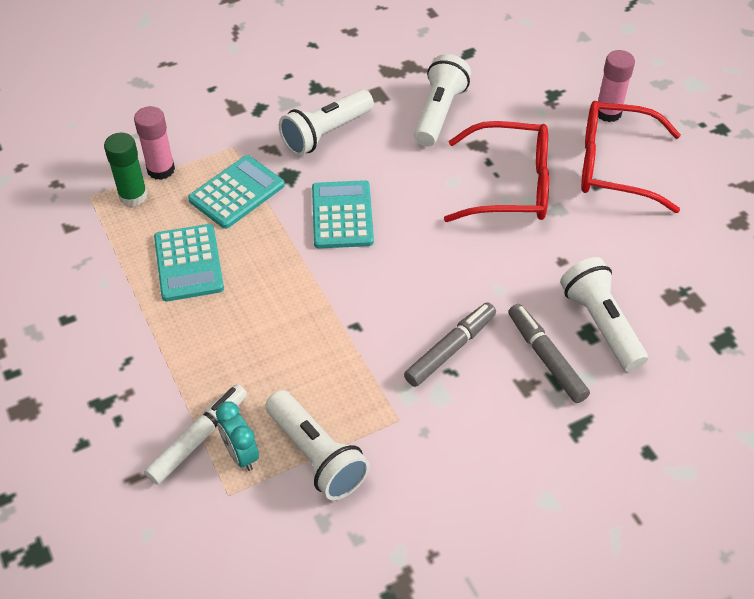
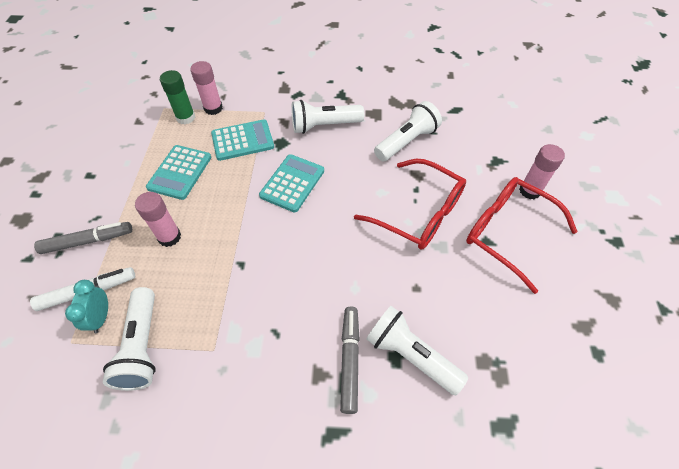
camera: 30 degrees right, 5 degrees up
(244, 338) = (169, 237): none -> pink glue stick
(450, 349) = (288, 315): grey marker -> grey marker (88, 241)
(601, 324) = (411, 355): white flashlight -> white flashlight turned 60 degrees counterclockwise

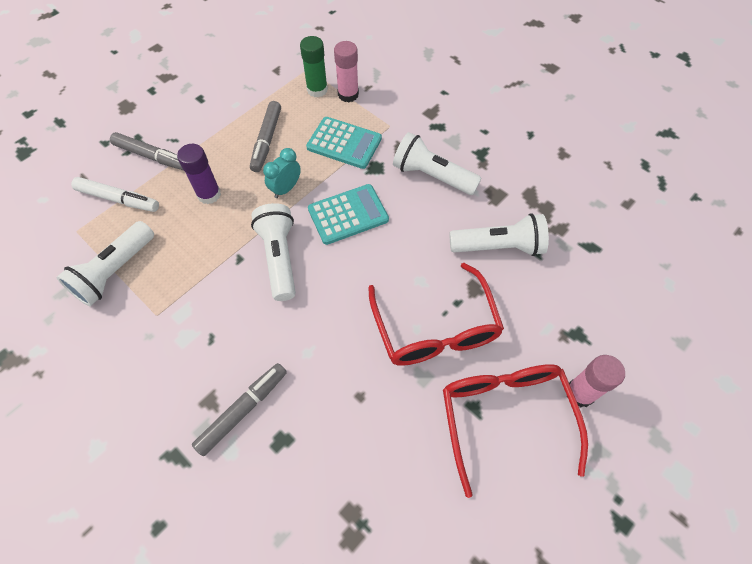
camera: 40 degrees right, 5 degrees up
(101, 317) = (109, 227): turquoise clock -> turquoise clock (286, 188)
(169, 237) = (209, 194): pink glue stick -> purple glue stick
(180, 172) = (267, 141): turquoise calculator -> grey marker
(411, 355) = (294, 450): white flashlight -> white flashlight (279, 258)

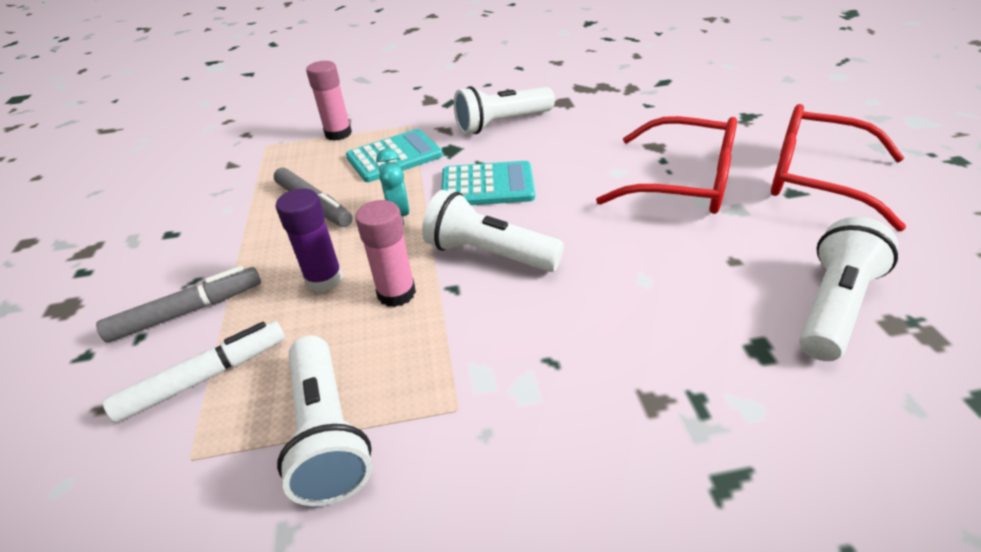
camera: 50 degrees left, 20 degrees down
(243, 410) = (691, 370): grey marker -> none
(317, 90) = (301, 149): green glue stick -> none
(348, 214) = (487, 185): turquoise calculator -> turquoise calculator turned 75 degrees clockwise
(498, 246) = (620, 119): white flashlight -> white flashlight (833, 306)
(580, 393) = (811, 134): pink glue stick -> pink glue stick (396, 293)

